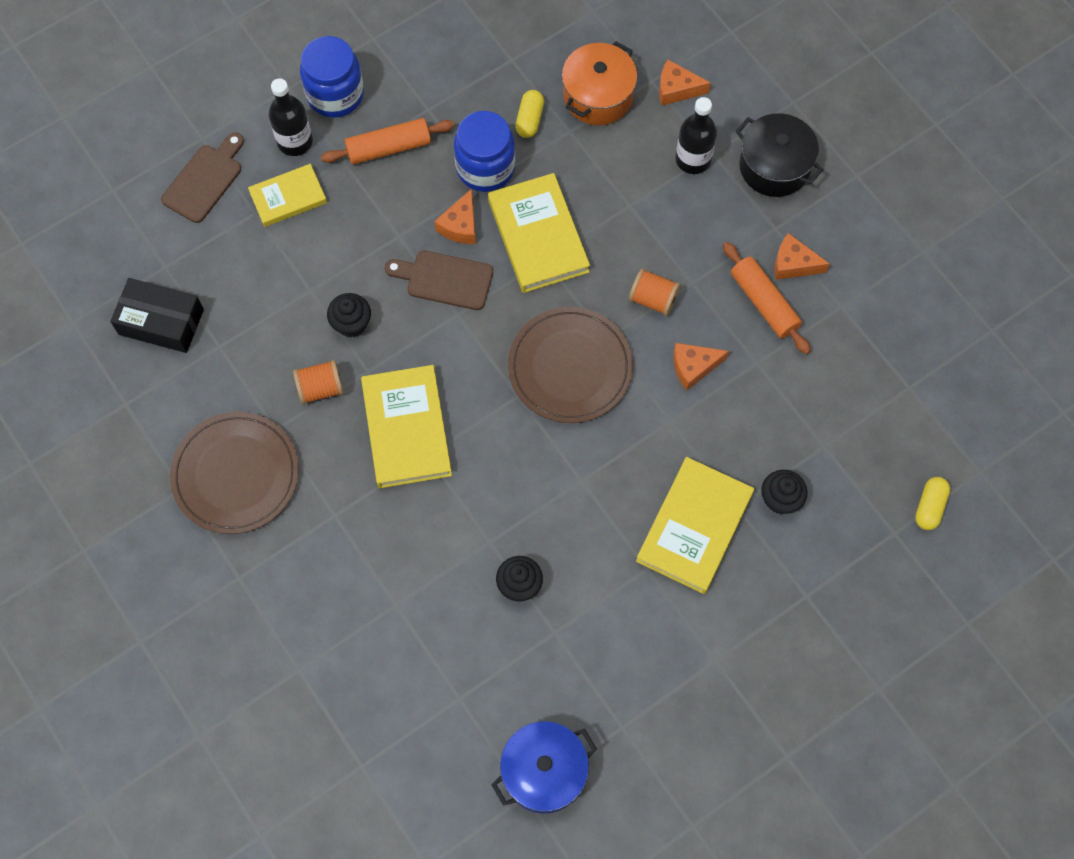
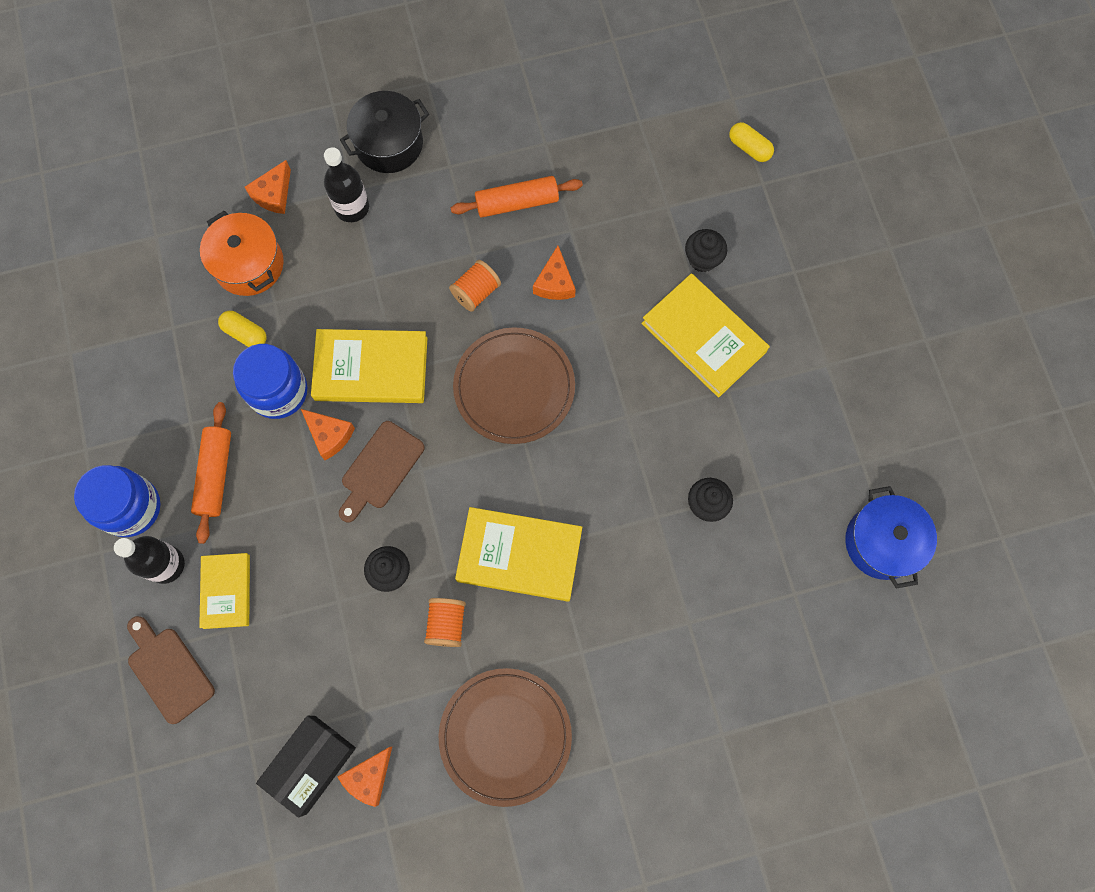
camera: 70 degrees left, 5 degrees up
(793, 264) = (490, 165): orange cheese -> orange cheese (369, 777)

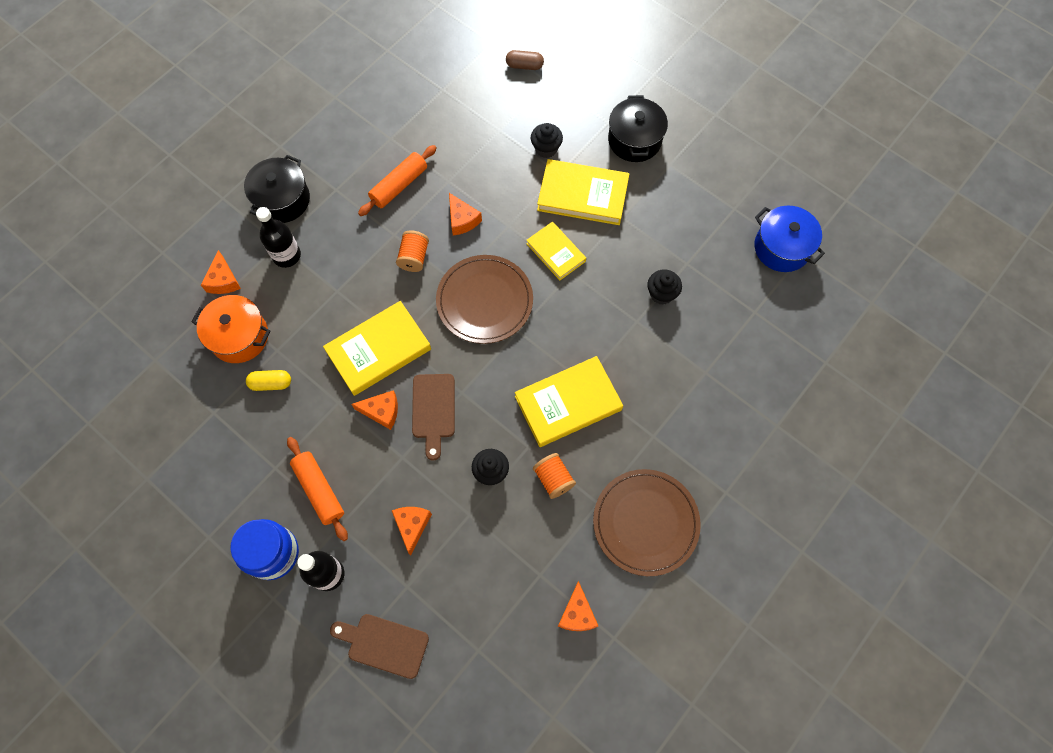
camera: 35 degrees left, 5 degrees down
(226, 591) = (386, 562): yellow book -> yellow book (556, 252)
(276, 573) = (412, 526): none -> orange cheese
(278, 391) = (324, 406): blue jar -> none
(311, 764) = (531, 634): black box -> none
(749, 148) = (524, 66): yellow capsule -> brown capsule
(808, 311) = (634, 140): none -> black pot

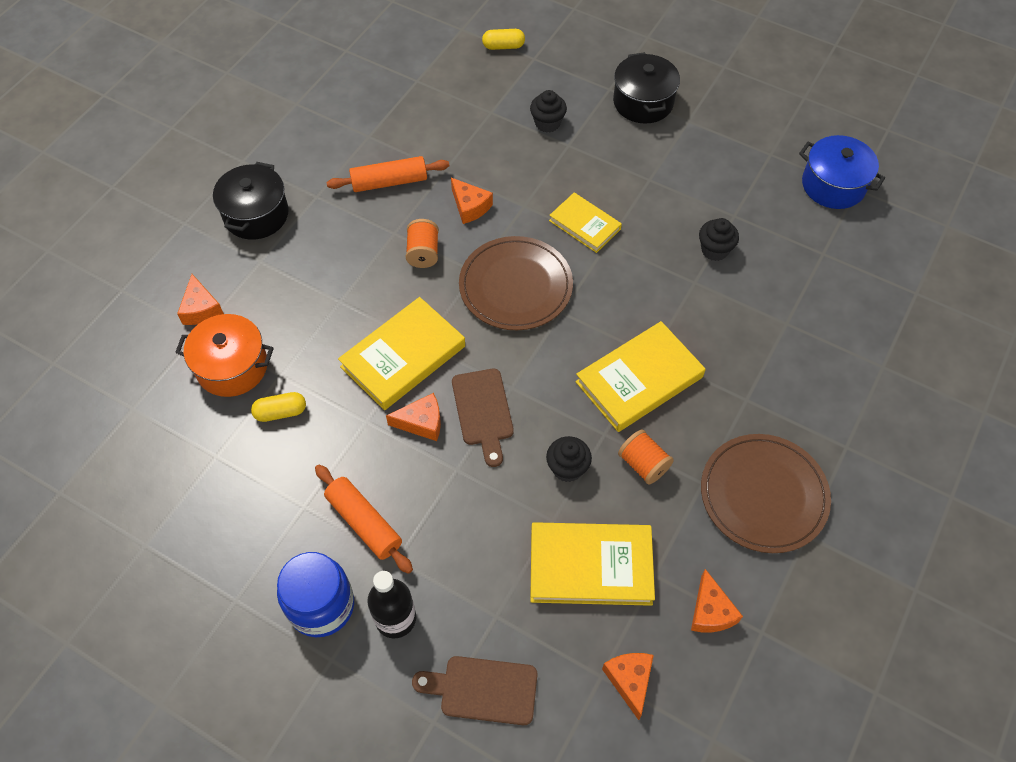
camera: 10 degrees left, 10 degrees down
(286, 255) = (272, 272): black bottle -> none
(399, 185) = (389, 182): orange rolling pin -> orange rolling pin turned 45 degrees clockwise
(412, 526) = (487, 545): orange cheese -> orange cheese (629, 680)
(524, 66) = (503, 46): brown capsule -> yellow capsule
(583, 195) = (600, 163): yellow book -> yellow book (590, 566)

